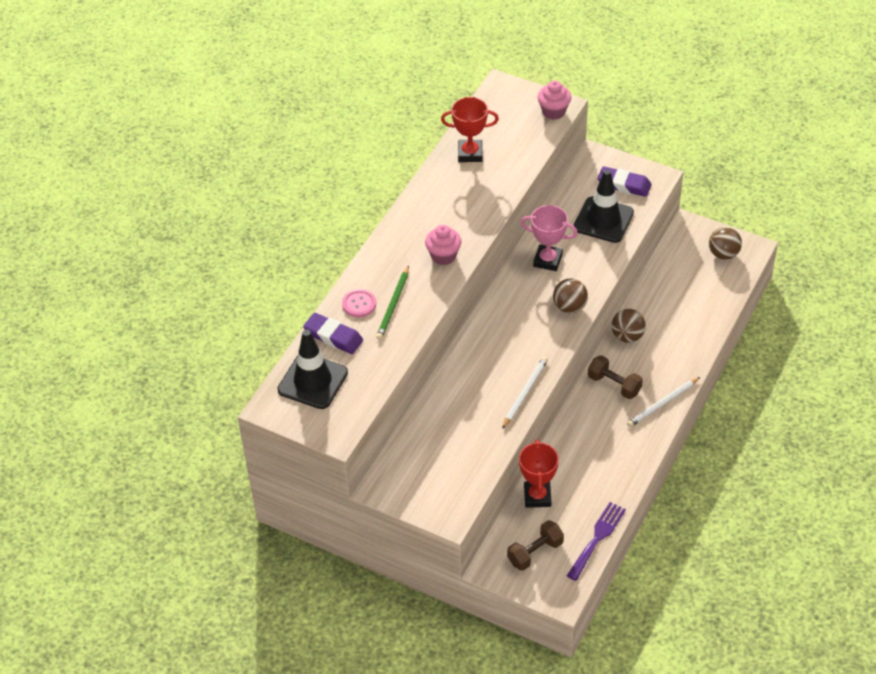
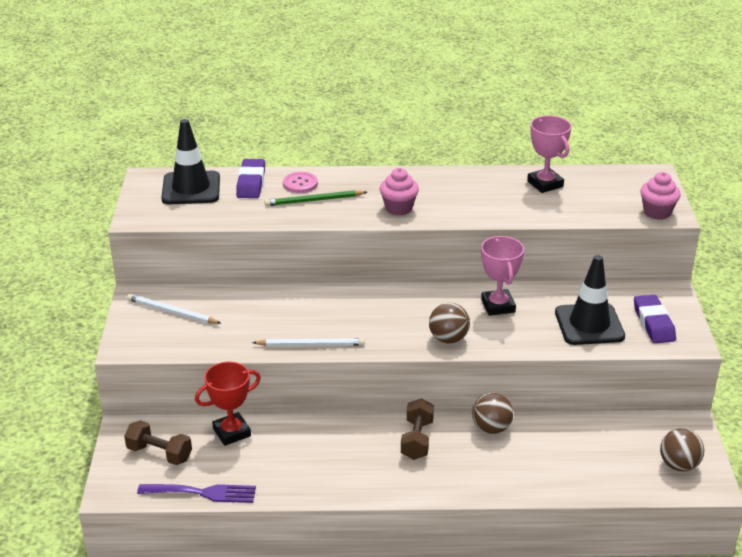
camera: 60 degrees right, 15 degrees down
(470, 153) = (545, 184): red trophy -> pink trophy
(662, 404) = (419, 485): white pencil -> white pencil (172, 312)

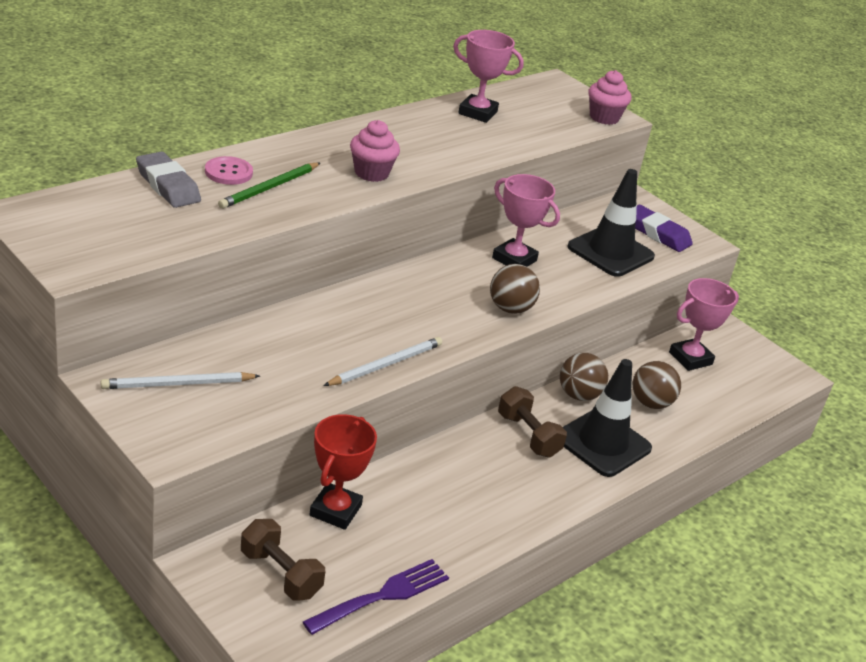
camera: 45 degrees left, 0 degrees up
(159, 453) = (281, 574): brown dumbbell -> brown dumbbell turned 60 degrees clockwise
(191, 188) = (99, 211): black traffic cone -> black traffic cone (602, 443)
(251, 183) = (168, 186): purple eraser -> grey eraser
(625, 437) = (690, 358): none -> pink trophy
(678, 465) = (754, 366): brown ball -> brown ball (650, 403)

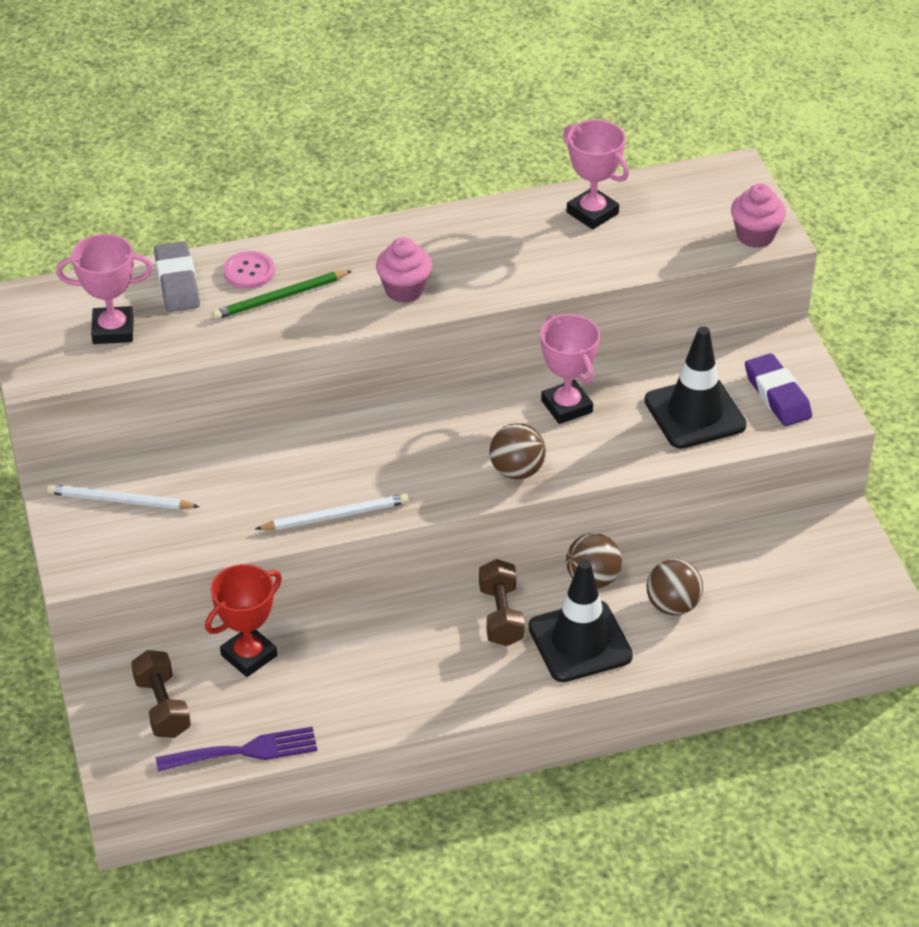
camera: 30 degrees right, 10 degrees up
(690, 358) = (766, 558): pink trophy -> pink trophy (113, 330)

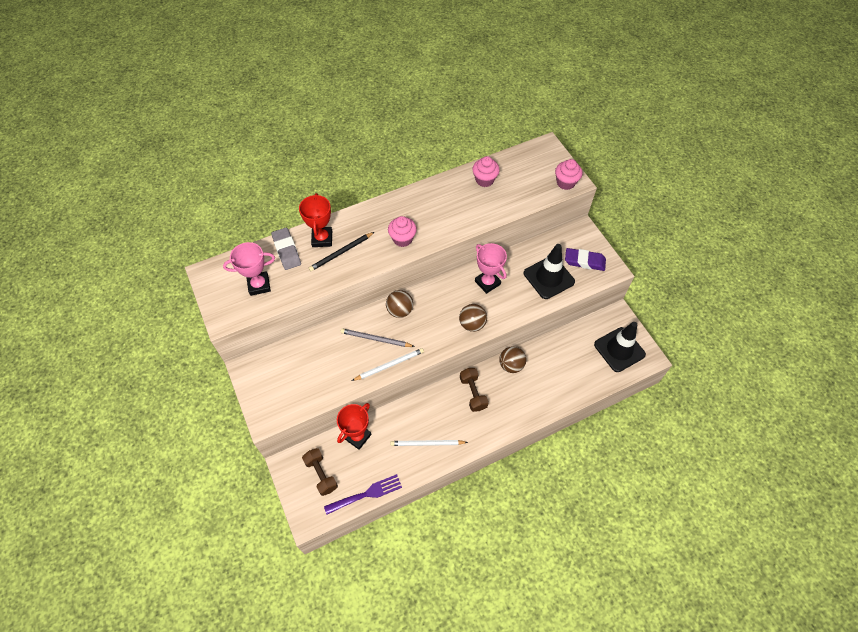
camera: 10 degrees left, 15 degrees up
(120, 501) = (280, 373): white pencil -> white pencil (427, 443)
(249, 271) = (322, 239): pink button -> red trophy
(280, 298) = (341, 253): green pencil -> black pencil
(318, 470) = (375, 339): none -> grey pencil
(580, 642) = (513, 402): black traffic cone -> black traffic cone (619, 349)
(592, 213) = (484, 180): pink trophy -> pink cupcake
(672, 605) = (551, 374): brown ball -> brown ball (400, 310)
(777, 395) = (584, 261): purple eraser -> purple eraser turned 45 degrees counterclockwise

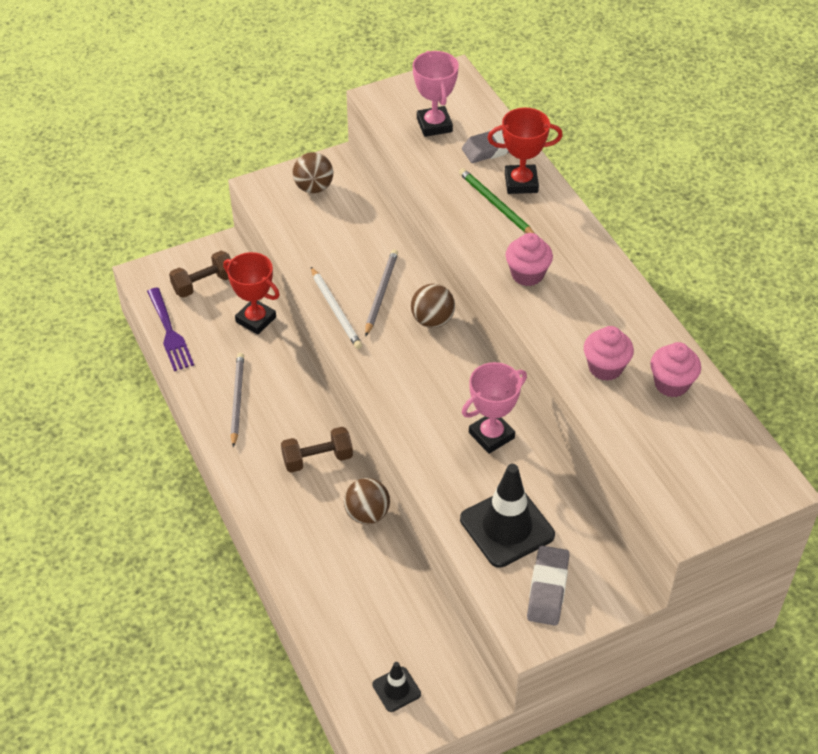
camera: 90 degrees right, 10 degrees down
(341, 253) = (496, 205): black pencil -> green pencil
(427, 443) = (237, 399): white pencil -> grey pencil
(472, 324) = (407, 412): brown ball -> brown ball (314, 187)
(565, 183) = (683, 509): pink cupcake -> pink cupcake (605, 367)
(584, 261) = (547, 589): purple eraser -> grey eraser
(619, 349) = (396, 689): black traffic cone -> black traffic cone, size x0.51

